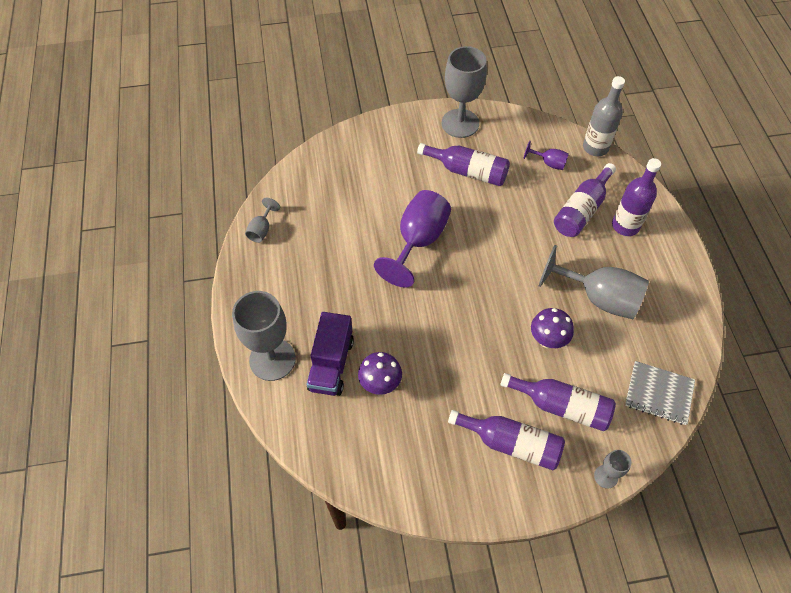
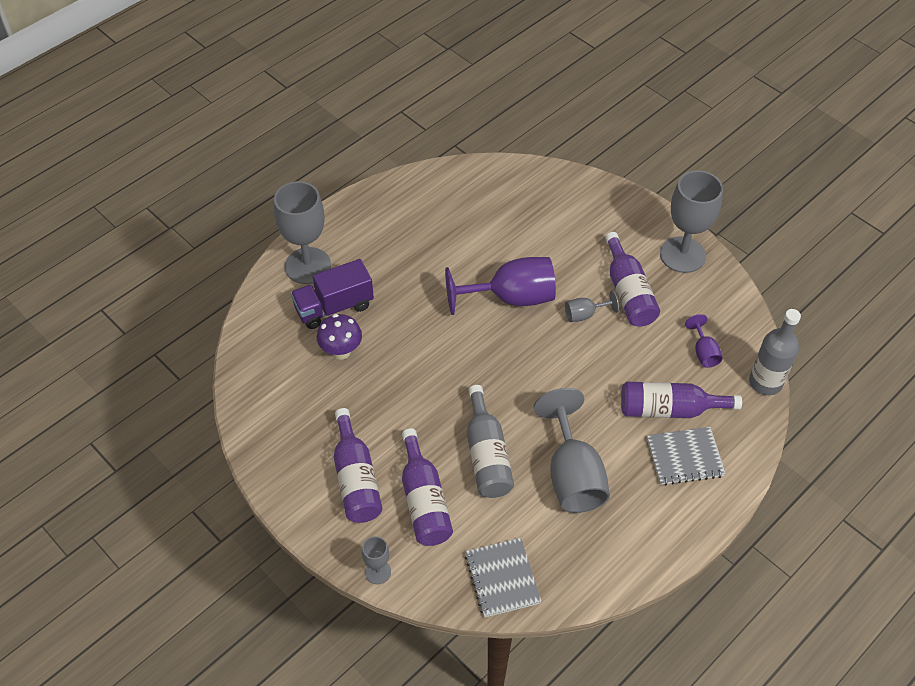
camera: 55 degrees right, 5 degrees down
(261, 230) = (425, 184): grey goblet -> grey goblet (584, 314)
(547, 340) = (487, 455): purple mushroom -> grey bottle
(625, 225) = (685, 457): purple bottle -> grey notebook

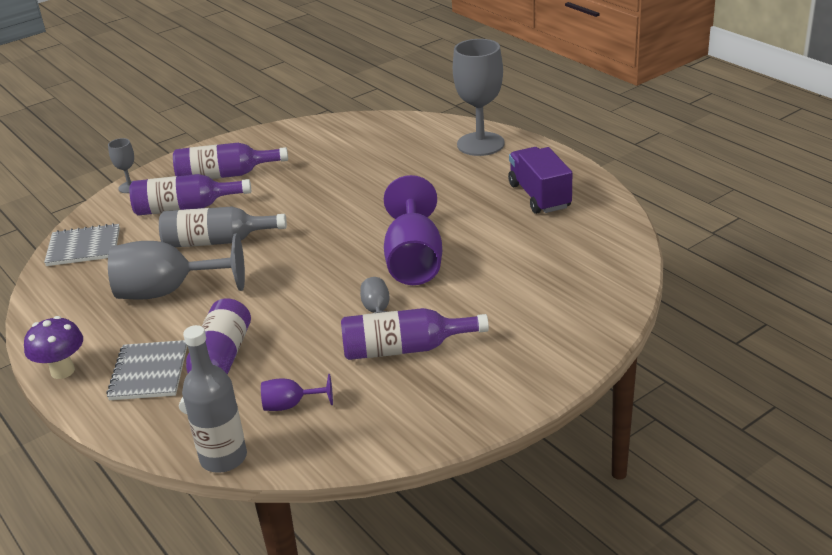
camera: 100 degrees right, 20 degrees down
(334, 307) = (424, 159): purple truck -> purple truck (539, 196)
(341, 351) = (368, 164): purple mushroom -> purple mushroom (62, 371)
(682, 255) = (462, 404): grey goblet -> none

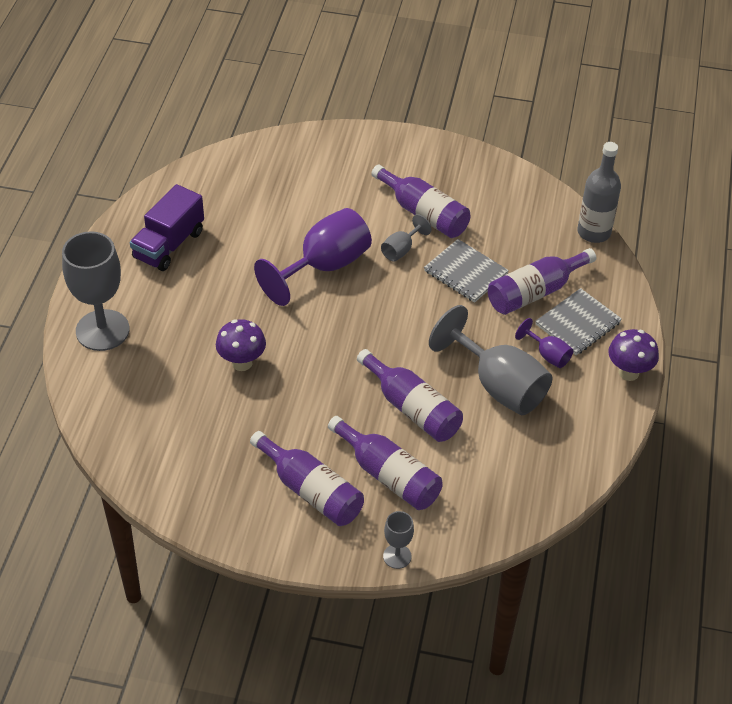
camera: 135 degrees left, 15 degrees up
(84, 247) = (508, 500): grey notebook -> grey notebook (465, 272)
(217, 241) = (412, 408): grey bottle -> purple bottle
(291, 405) = (526, 232): purple goblet -> purple goblet (548, 355)
(369, 187) = (242, 363): none -> purple mushroom

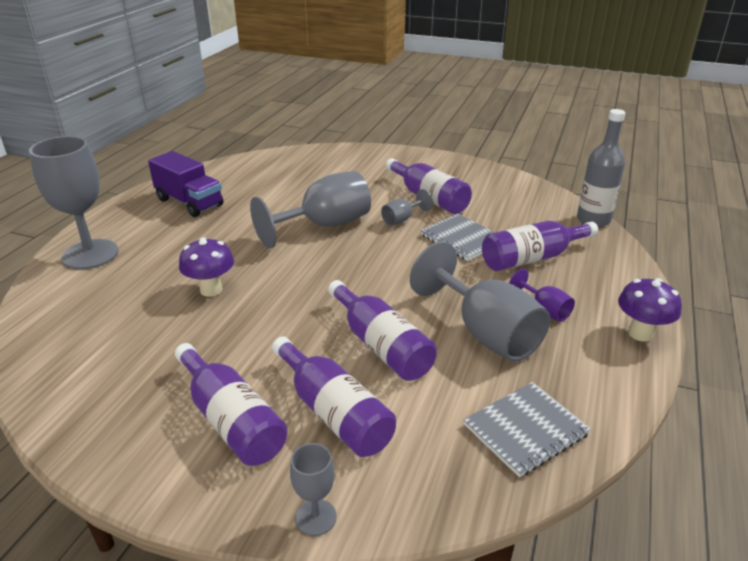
camera: 10 degrees right, 15 degrees down
(169, 245) = (189, 202): purple truck -> purple truck turned 90 degrees counterclockwise
(324, 266) = (324, 225): purple goblet -> grey goblet
(578, 323) = (578, 286): grey notebook -> grey notebook (526, 430)

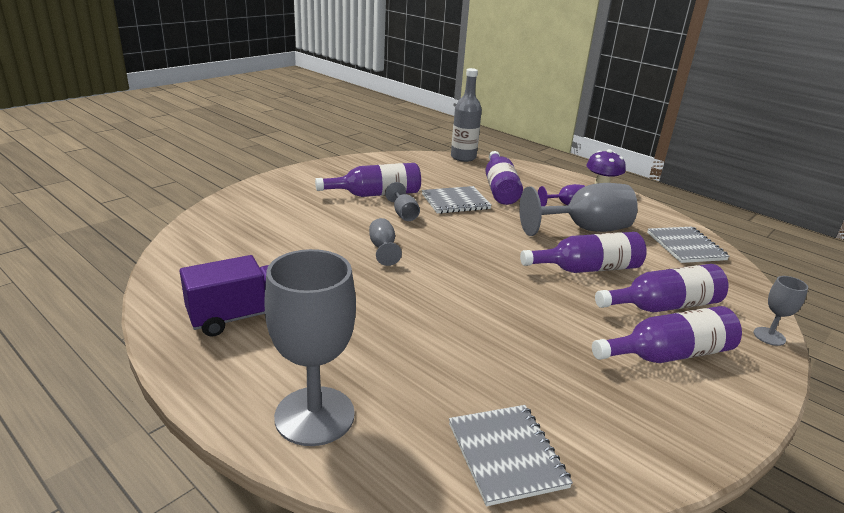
camera: 70 degrees left, 5 degrees down
(62, 336) = (507, 455): none -> grey notebook
(211, 290) = (463, 332): purple mushroom -> none
(324, 225) = (383, 248): grey goblet -> grey goblet, size x0.47

